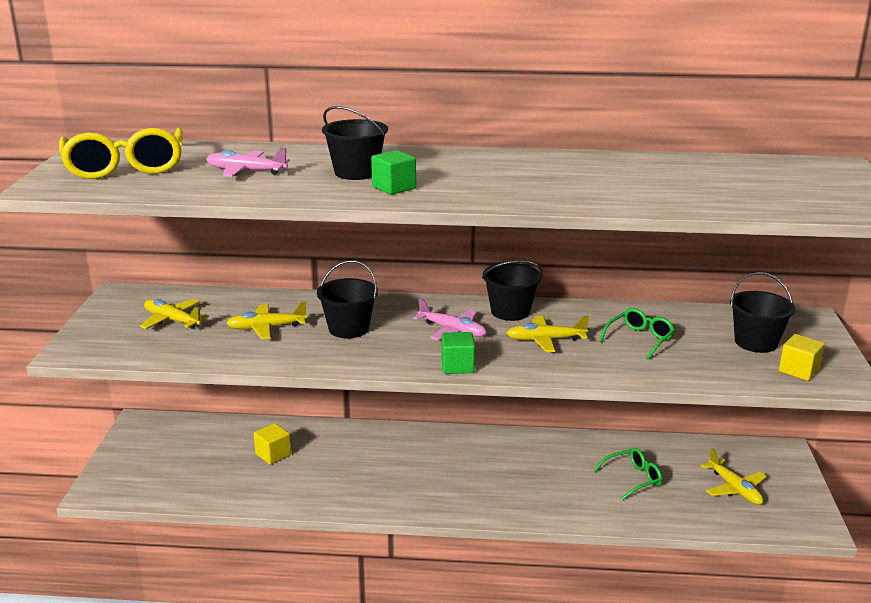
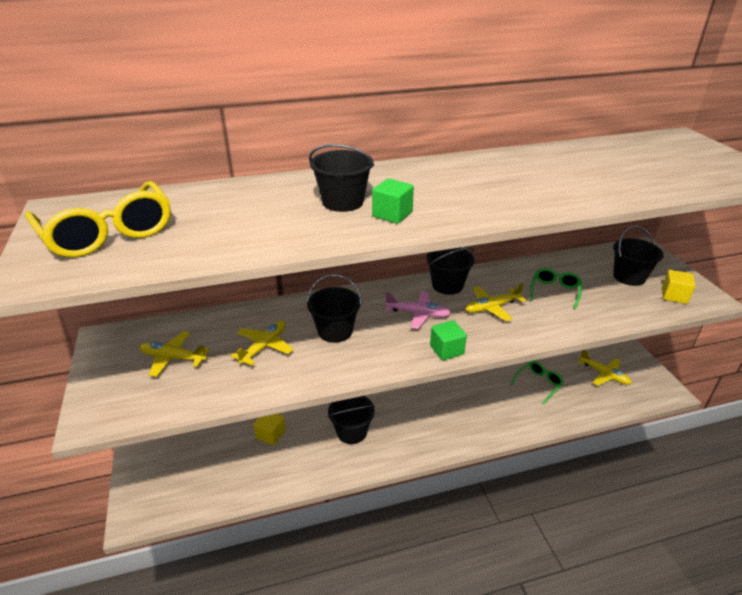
camera: 20 degrees left, 10 degrees up
(245, 171) = (238, 218): pink plane -> none
(266, 328) = (264, 346): yellow plane -> yellow plane turned 150 degrees clockwise
(364, 472) = (351, 432): none -> black bucket

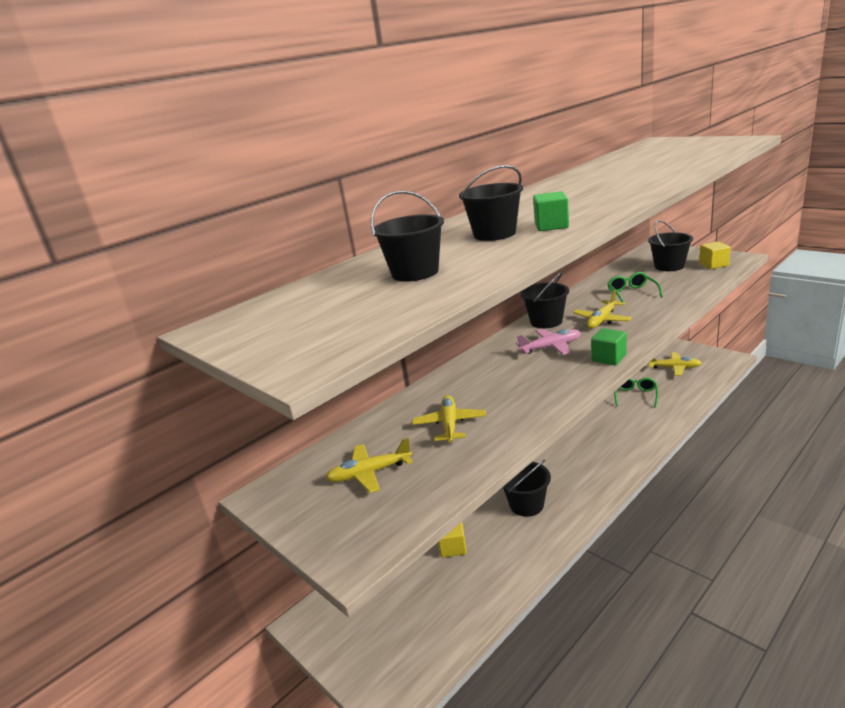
camera: 25 degrees left, 10 degrees down
(108, 233) = (315, 318): yellow glasses -> none
(335, 331) = (498, 387): black bucket -> black bucket (415, 272)

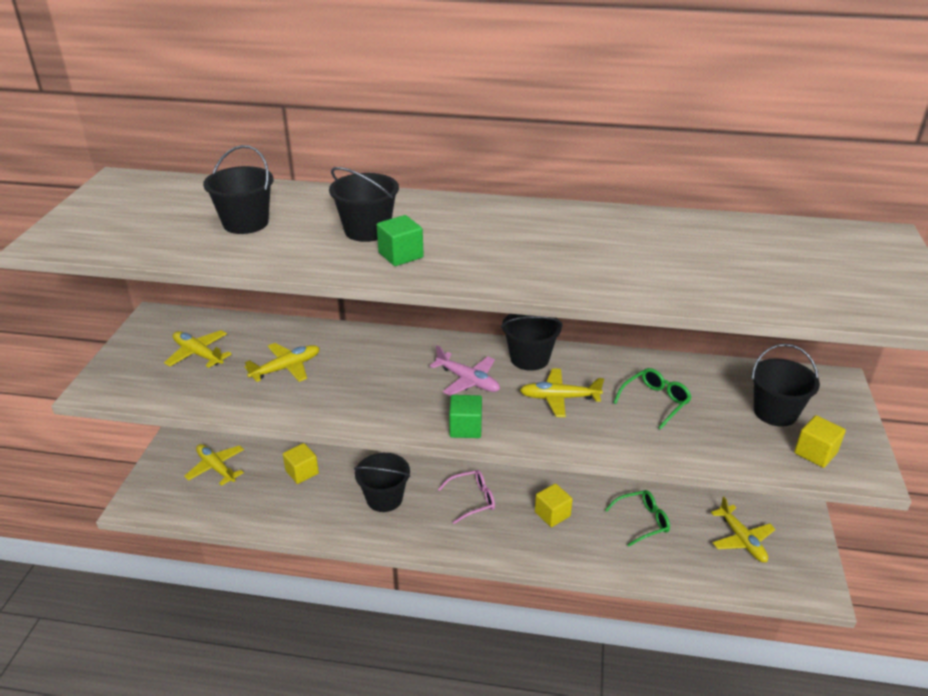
camera: 50 degrees right, 10 degrees up
(392, 609) = (216, 468): none -> yellow plane
(563, 459) = (472, 500): none -> pink glasses
(604, 428) = (552, 514): none -> yellow cube

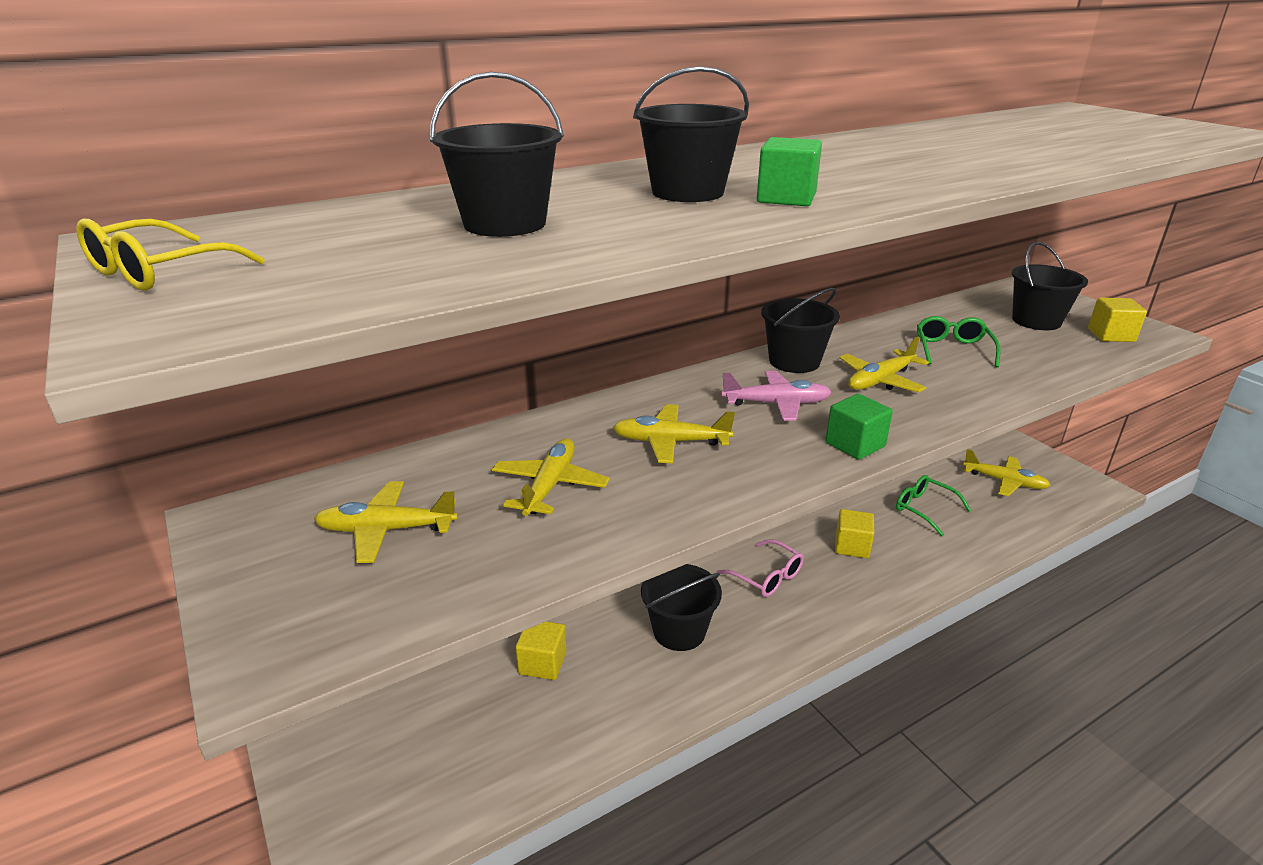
camera: 40 degrees left, 5 degrees down
(95, 206) = (159, 272): none -> yellow glasses
(216, 468) = (411, 731): yellow plane -> yellow plane (670, 442)
(472, 500) = (767, 577): pink glasses -> pink glasses turned 105 degrees clockwise
(642, 521) = (924, 509): green glasses -> green glasses turned 75 degrees counterclockwise

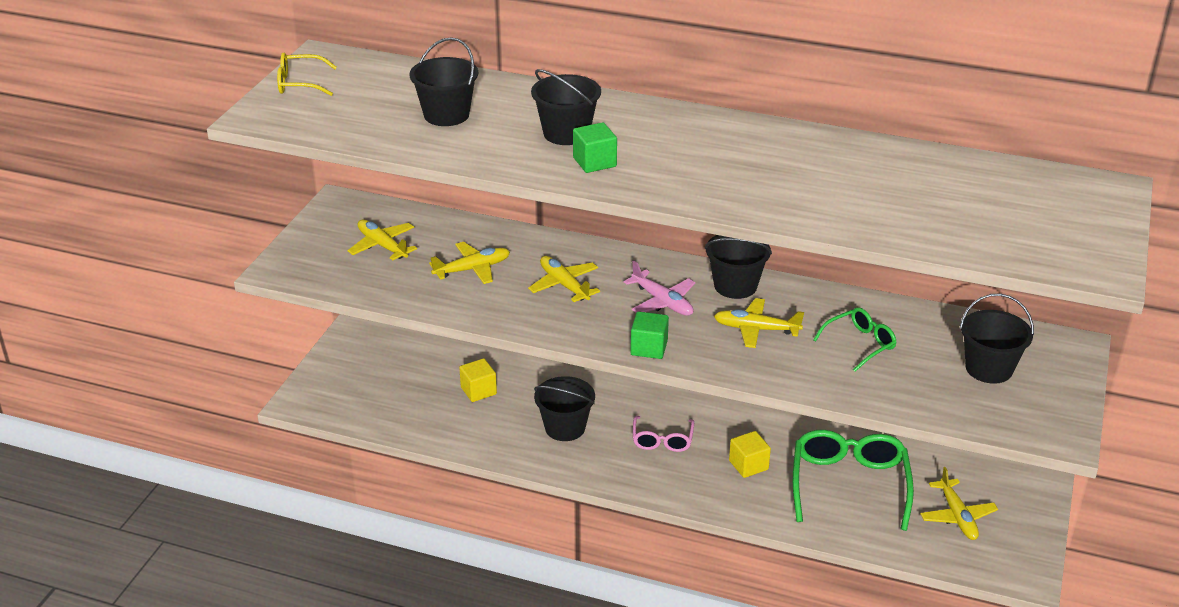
camera: 50 degrees right, 5 degrees up
(924, 509) = (849, 484): green glasses -> green glasses, size x1.84
(1111, 335) = (1015, 412): yellow cube -> none

